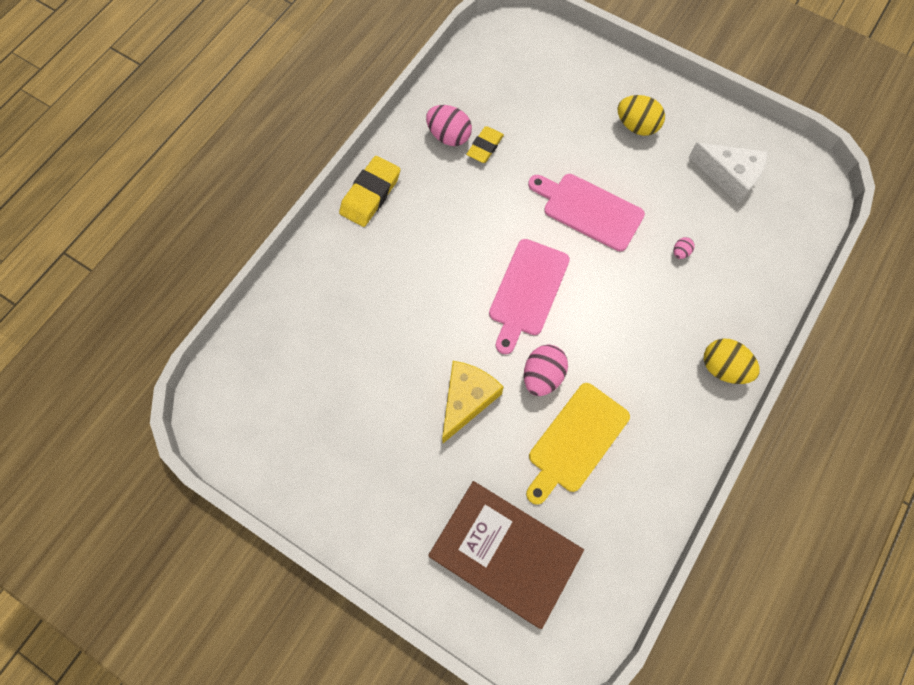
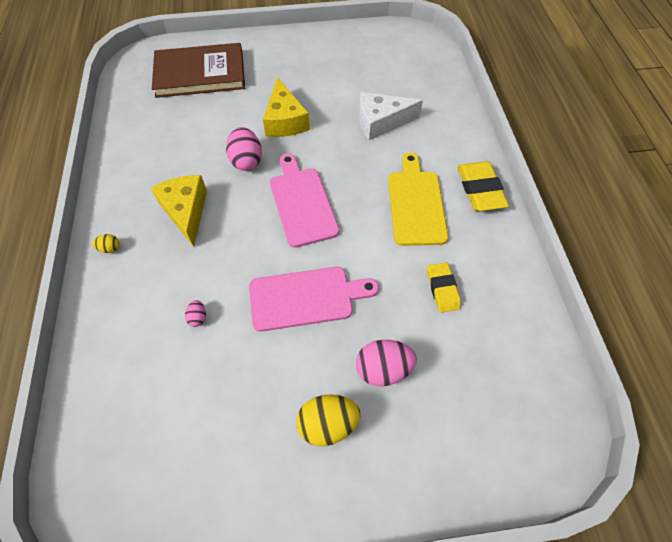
camera: 140 degrees right, 10 degrees down
(449, 136) = (480, 276): pink egg -> pink egg (383, 369)
(575, 441) = (196, 141): yellow cutting board -> yellow cutting board (416, 204)
(635, 359) = (186, 211): none -> yellow cheese
(723, 368) = (110, 248): yellow egg -> yellow egg, size x0.48
(729, 176) = (192, 439): white cheese -> white cheese (381, 122)

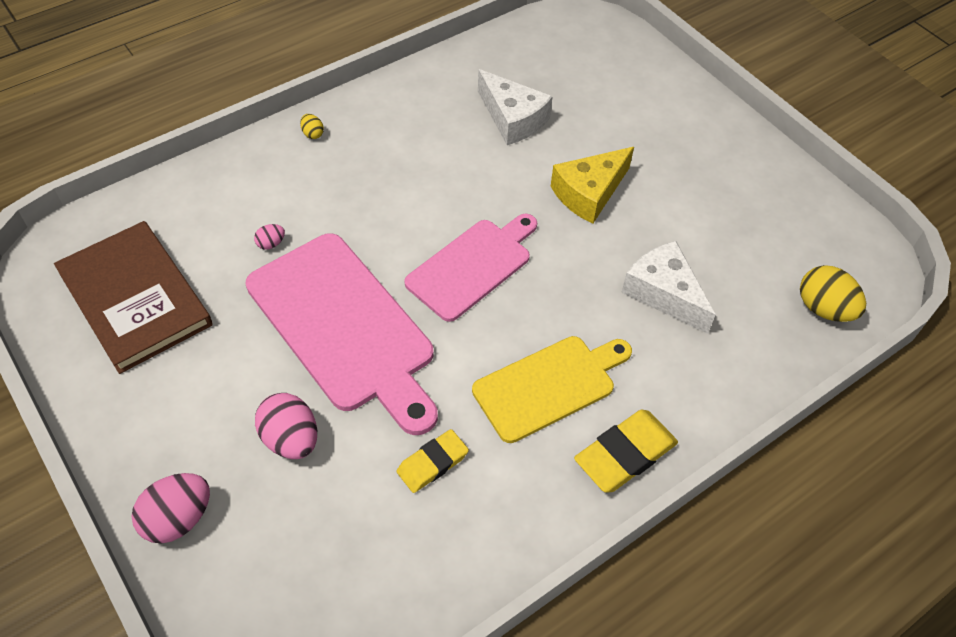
camera: 60 degrees right, 5 degrees down
(186, 211) = (394, 169): yellow cheese -> none
(194, 129) = (512, 119): none -> white cheese
(200, 74) = (602, 80): brown book -> brown book (135, 299)
(246, 161) = (499, 186): pink egg -> pink egg (178, 519)
(306, 298) = (344, 327): pink cutting board -> pink cutting board, size x1.56
(328, 424) = (203, 411): yellow egg -> yellow egg (824, 309)

